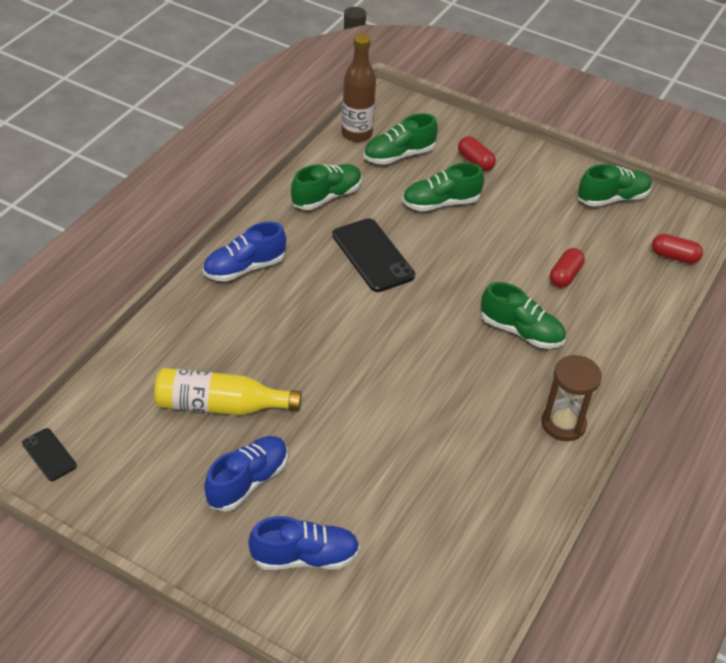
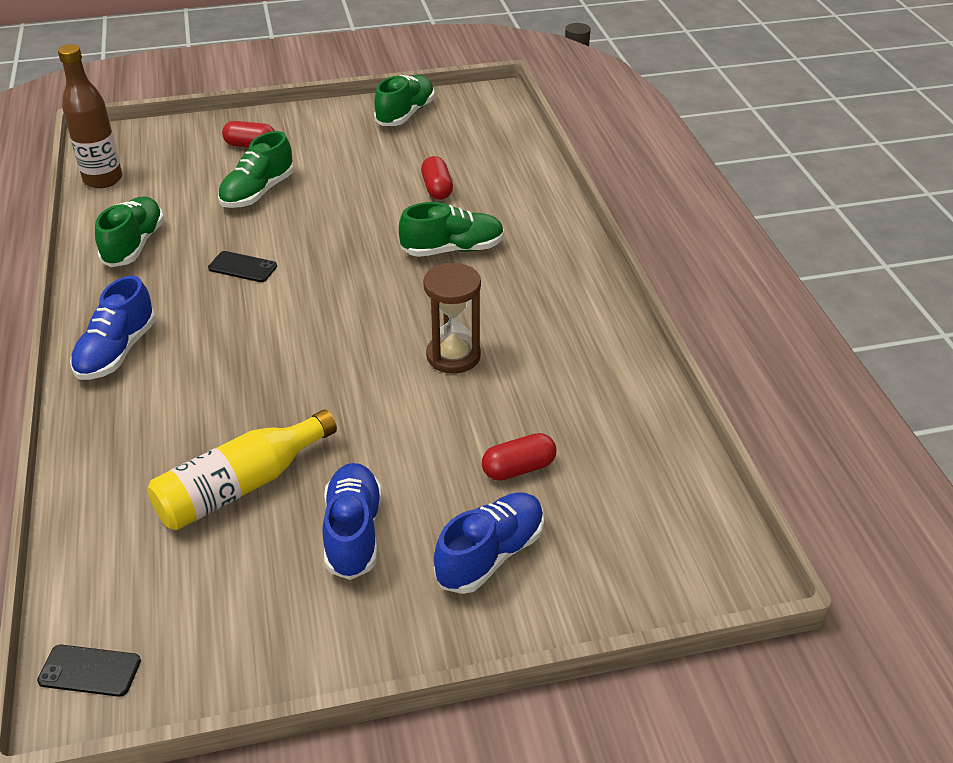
camera: 40 degrees left, 5 degrees down
(373, 255) = (242, 267): black phone -> black phone, size x0.54
(399, 155) = (169, 176): green shoe -> none
(563, 423) = (572, 295): brown hourglass -> brown hourglass (453, 356)
(674, 257) = (505, 130): red capsule -> red capsule (518, 468)

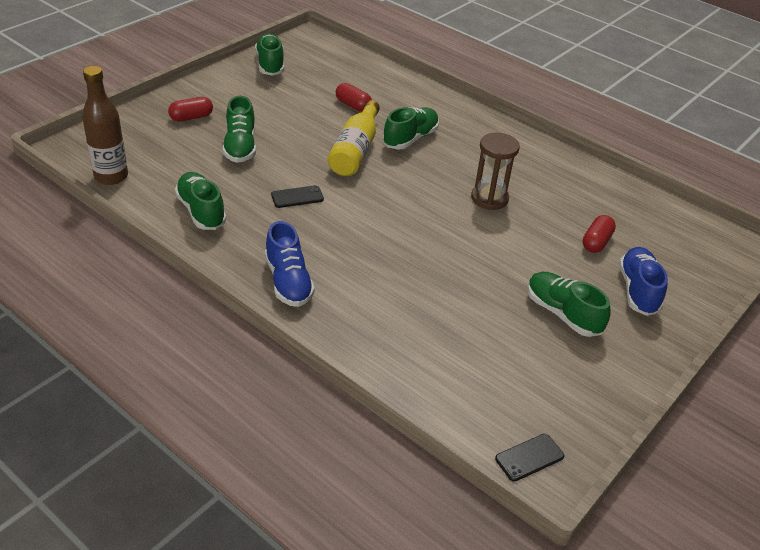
camera: 40 degrees left, 0 degrees up
(240, 486) = (473, 321): yellow bottle -> yellow bottle (355, 150)
(353, 533) = (562, 314): blue shoe -> green shoe

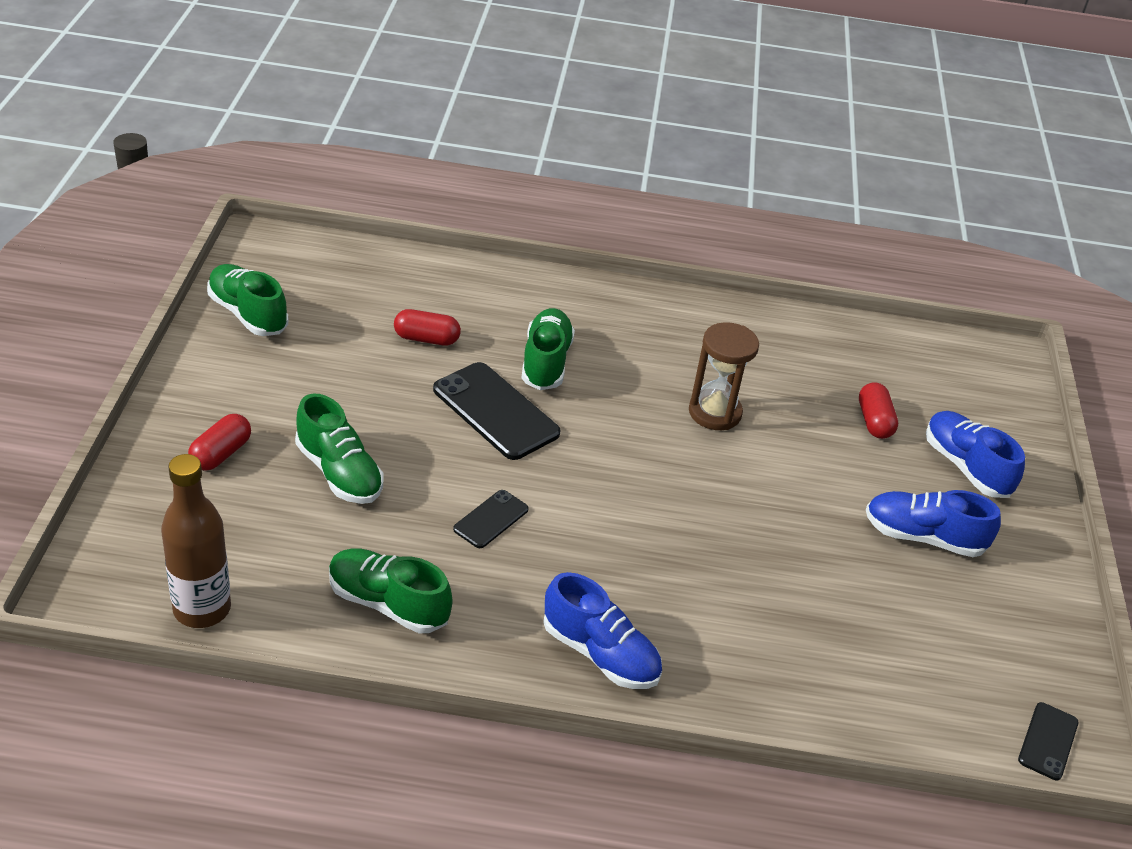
camera: 35 degrees left, 0 degrees up
(355, 150) = (495, 411): yellow bottle -> black phone
(562, 314) = (923, 537): green shoe -> blue shoe

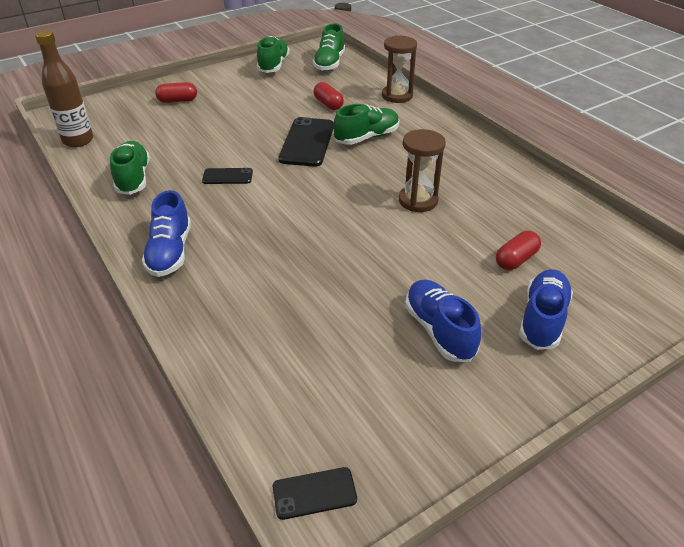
camera: 55 degrees right, 0 degrees up
(339, 472) = (204, 128): green shoe -> green shoe (329, 63)
(482, 278) = (397, 96): none -> brown hourglass

